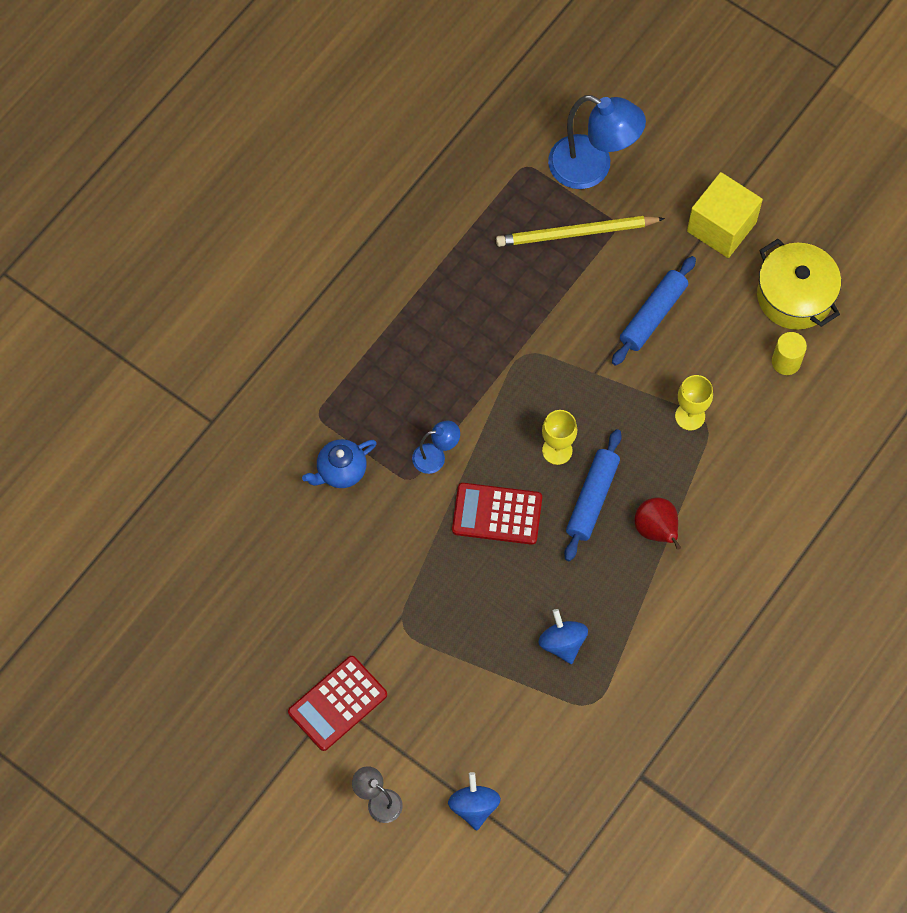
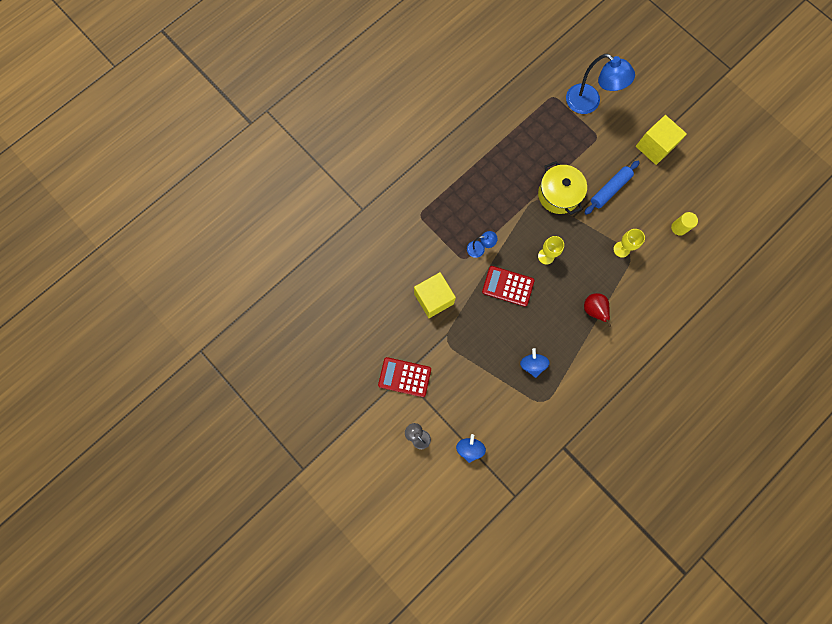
camera: 10 degrees right, 10 degrees up
(337, 703) = (404, 377): red calculator -> red calculator turned 45 degrees clockwise
(340, 471) = (427, 248): blue teapot -> none
(367, 558) = (434, 299): none -> yellow cube
(576, 233) = (575, 137): yellow pencil -> none
(592, 499) = (561, 286): blue rolling pin -> none
(794, 296) = (689, 192): yellow pot -> yellow pot (558, 194)

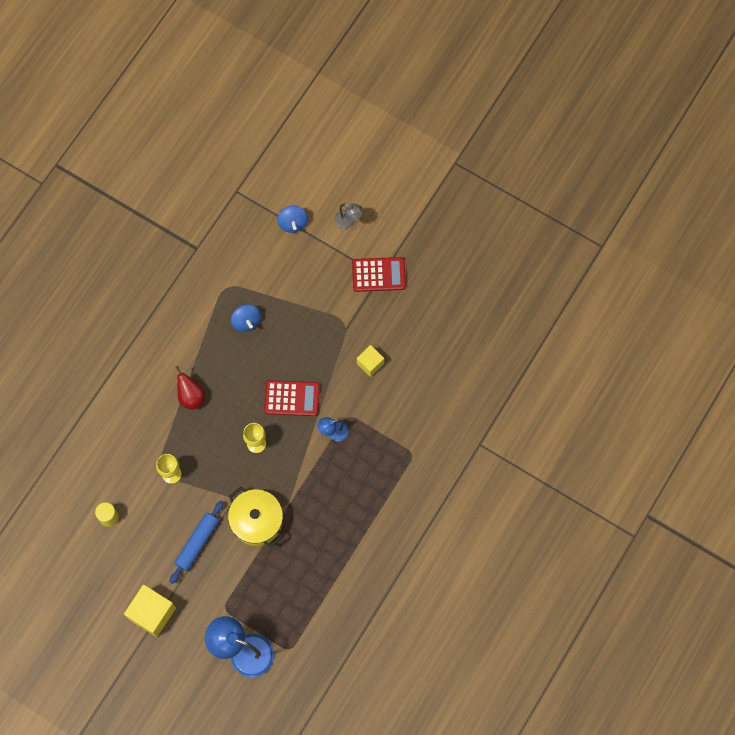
camera: 165 degrees right, 5 degrees down
(434, 299) = (370, 363): yellow cube -> yellow cube, size x0.59

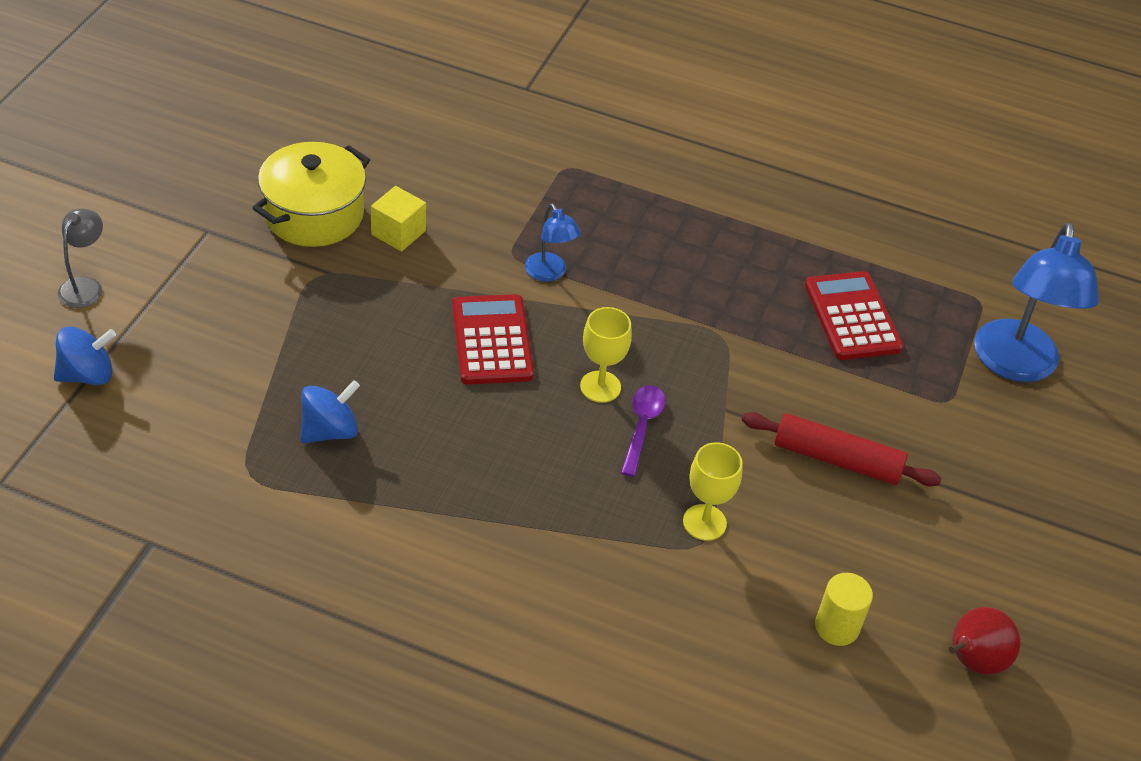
camera: 105 degrees left, 25 degrees down
(152, 613) = (1008, 518): yellow cube -> none
(191, 396) = (520, 509): red pear -> red pear (972, 661)
(197, 543) = (837, 459): blue rolling pin -> red rolling pin
(229, 458) = (642, 426): none -> purple spoon
(257, 521) = (759, 370): yellow pot -> yellow pot (314, 214)
(378, 275) = (207, 233): red calculator -> red calculator (852, 317)

